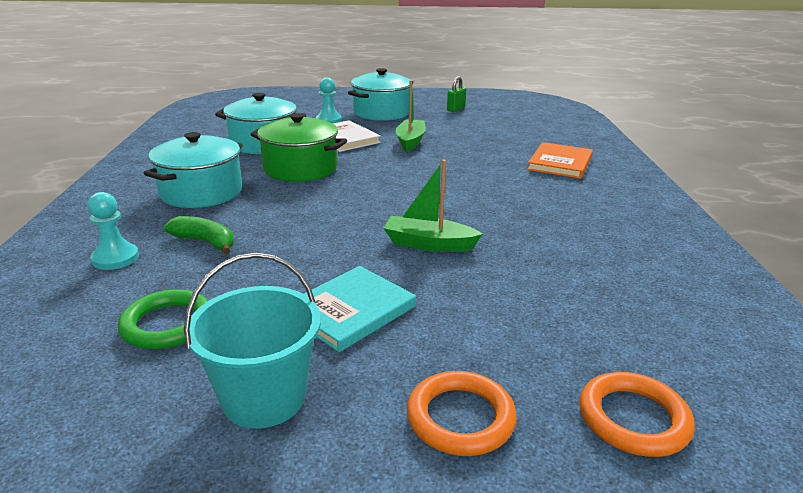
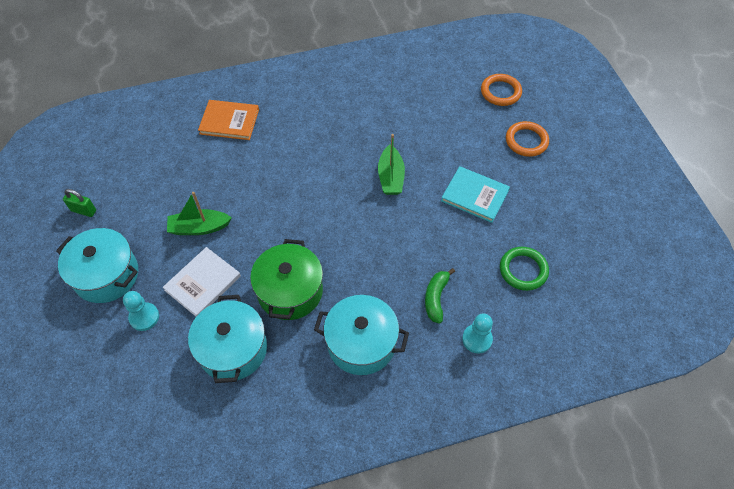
camera: 105 degrees left, 30 degrees up
(264, 398) = (549, 207): turquoise bucket -> none

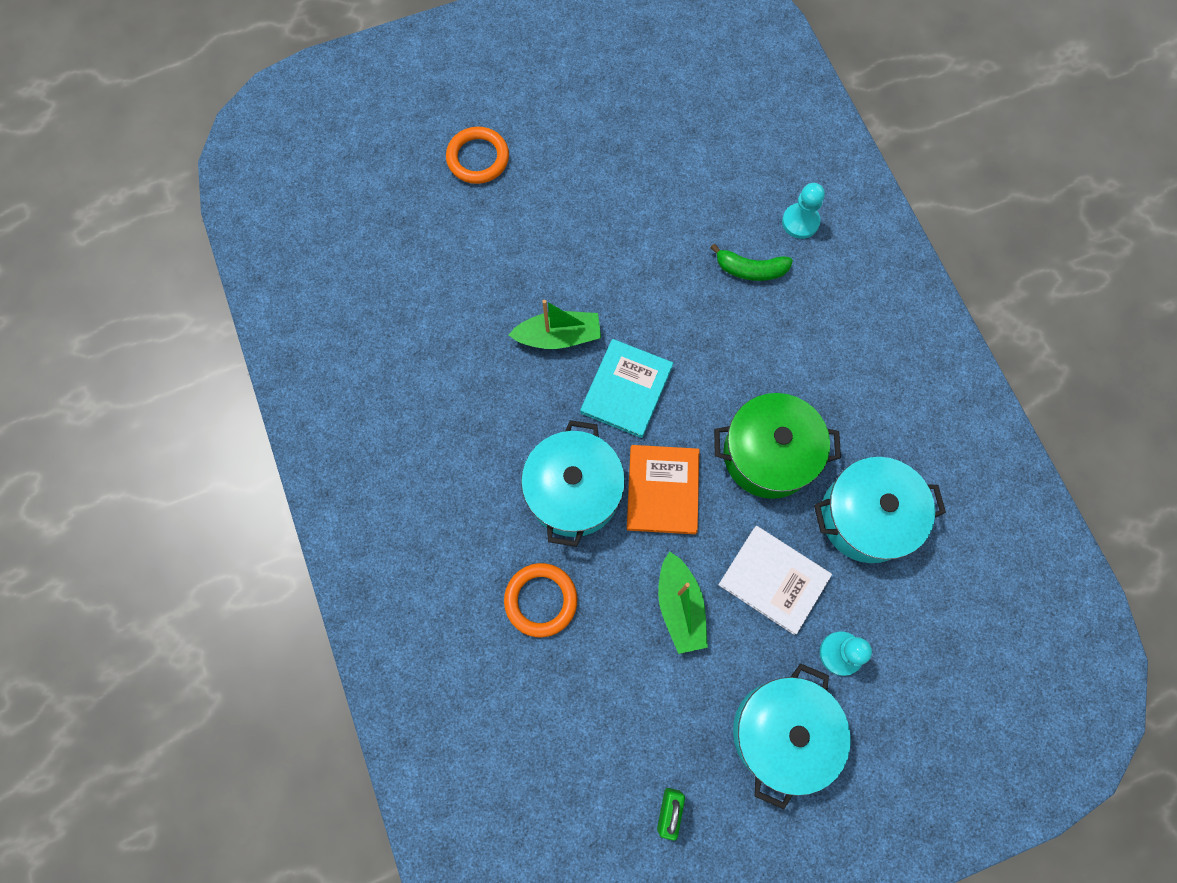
camera: 95 degrees left, 15 degrees up
(229, 121) = (461, 602): orange book -> orange book (662, 490)
(361, 343) = (829, 355): turquoise pot -> turquoise pot (573, 491)
(475, 196) = (582, 225): turquoise book -> turquoise book (626, 389)
(500, 92) = (381, 190): orange ring -> orange ring (541, 600)
(523, 270) = (695, 169): green ring -> none

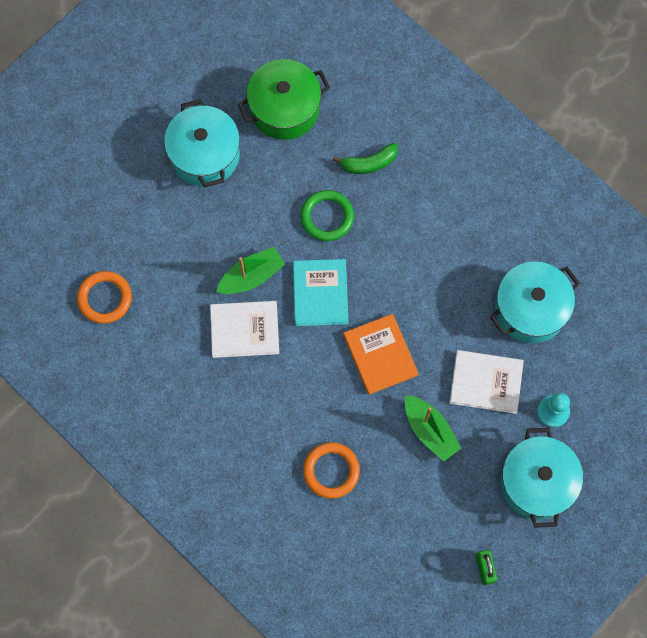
camera: 25 degrees left, 0 degrees up
(478, 158) = (121, 164): orange ring -> orange ring (105, 298)
(521, 393) = (244, 330): none -> white book
(573, 491) = (317, 384): turquoise pot -> turquoise pot (205, 155)
(674, 308) = (327, 217): none -> green ring
(768, 454) = (443, 295): green pot -> green pot (284, 109)
(800, 222) = (389, 110): turquoise pawn -> none

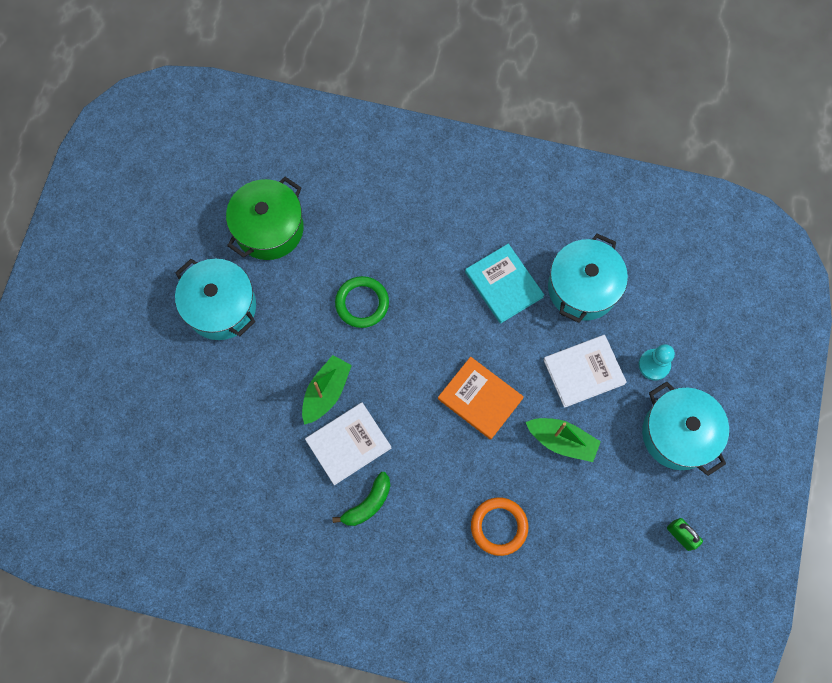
camera: 30 degrees left, 0 degrees up
(105, 298) = (204, 487): orange ring -> none
(320, 293) = (396, 374): turquoise book -> turquoise book (504, 284)
(369, 163) = (371, 236): green banana -> green banana (368, 503)

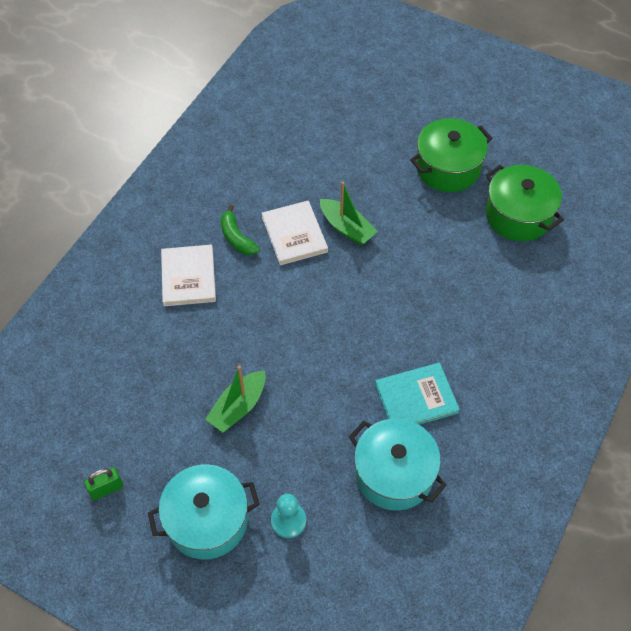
camera: 105 degrees right, 15 degrees down
(221, 307) = (448, 168): turquoise pot -> green pot
(362, 303) = (425, 272): green ring -> none
(480, 398) = (303, 347): orange book -> none
(499, 526) = (178, 332): orange ring -> none
(583, 371) = (302, 448): white book -> white book (188, 277)

